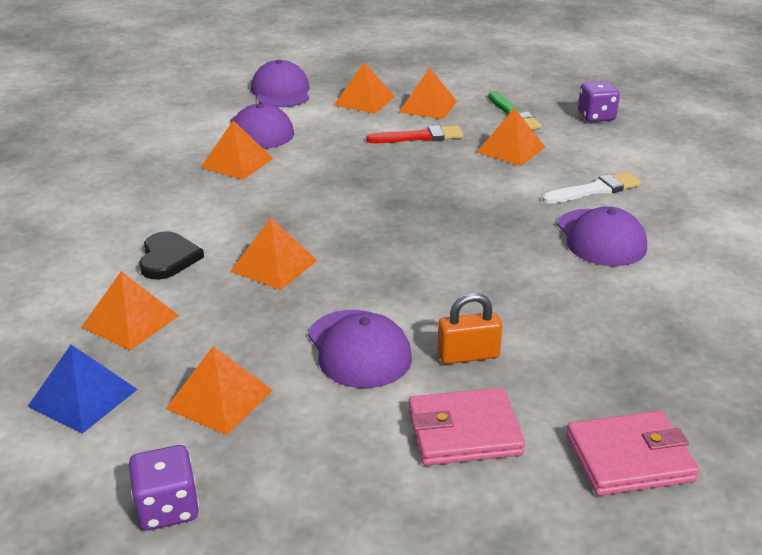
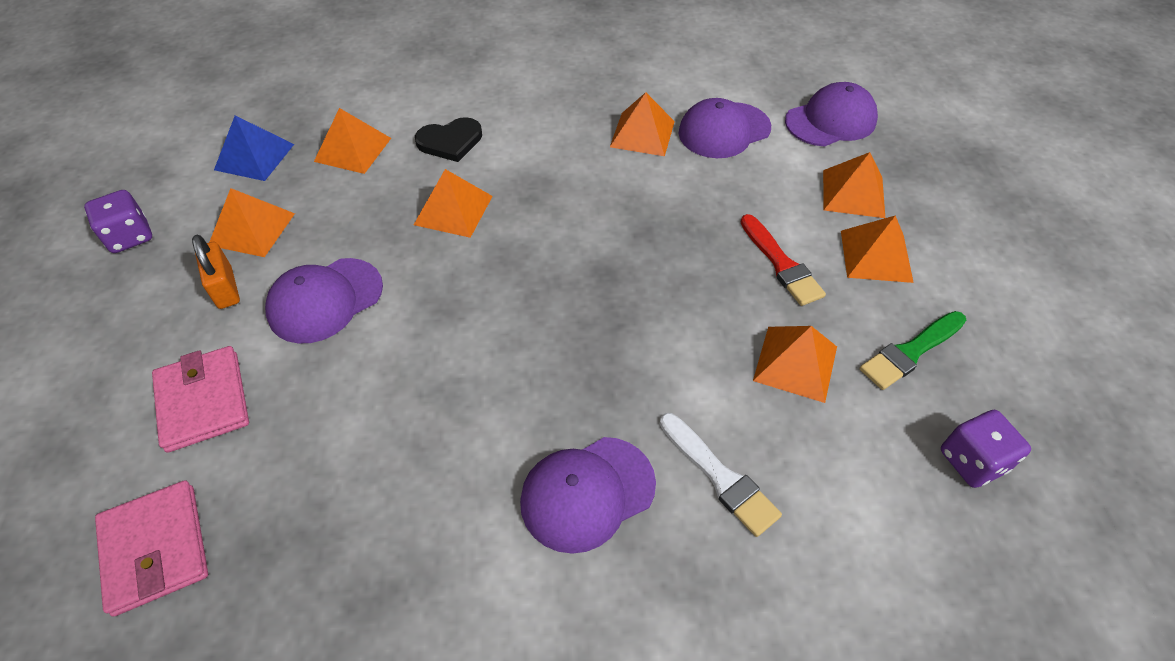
camera: 75 degrees right, 20 degrees up
(468, 355) = (320, 386): orange padlock -> orange padlock (225, 288)

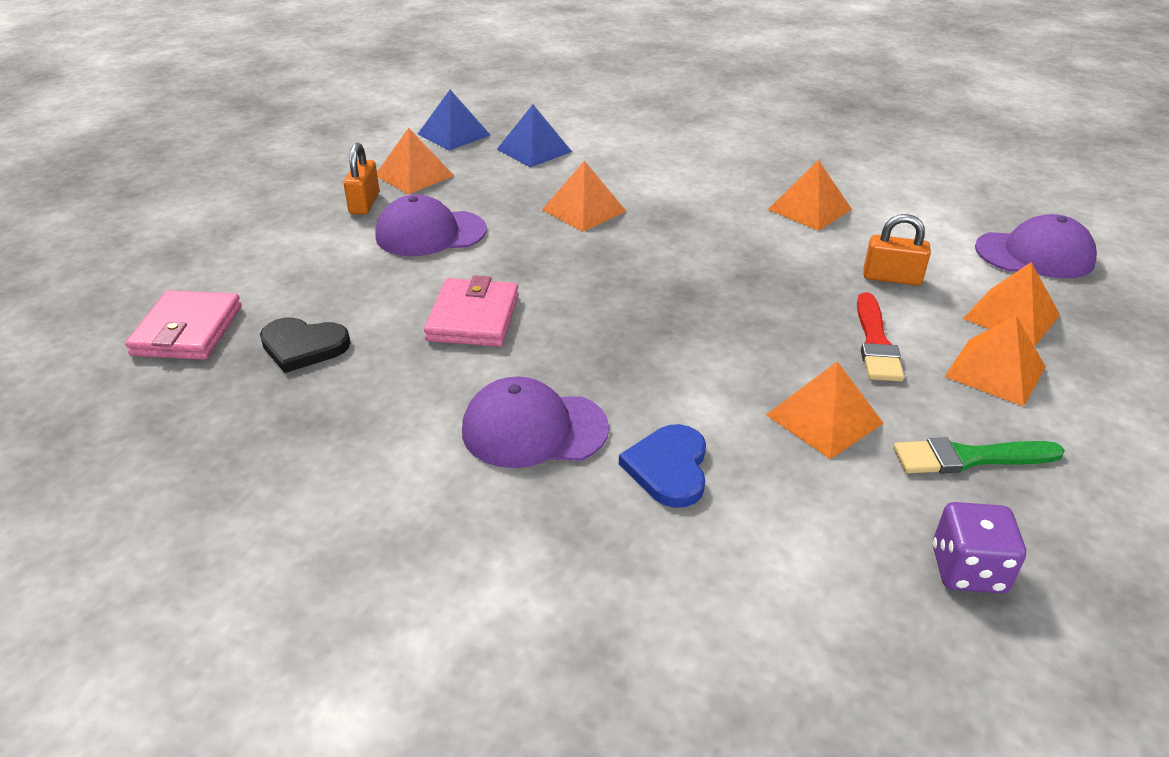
camera: 30 degrees right, 15 degrees down
(130, 236) = (326, 155): purple dice -> none
(203, 401) = (292, 261): pink wallet -> pink wallet (473, 318)
(353, 149) = (534, 150): orange pyramid -> blue pyramid
(450, 141) = (620, 167): black heart -> black heart (303, 346)
(719, 476) = (668, 468): white brush -> blue heart
(724, 130) = (900, 229): purple cap -> none
(750, 187) = (891, 278): none -> orange padlock

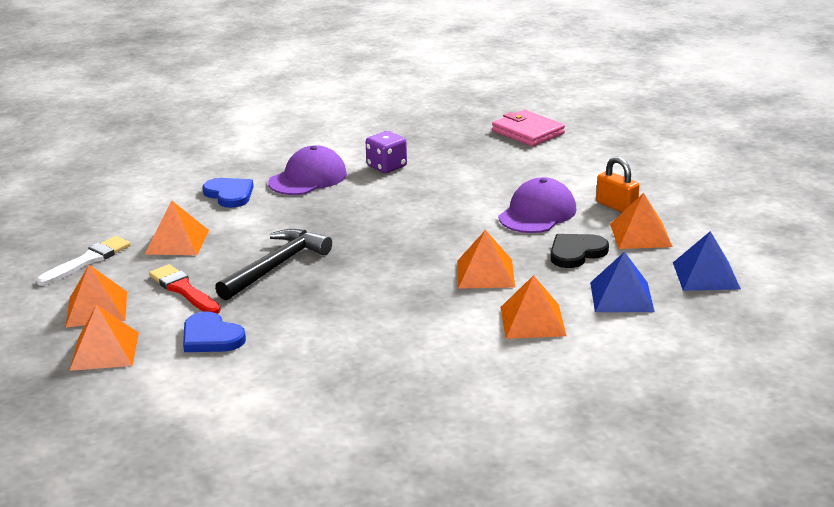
camera: 135 degrees right, 10 degrees down
(303, 346) = (467, 151): black heart -> black heart (576, 253)
(473, 318) = (419, 195): pink wallet -> none
(748, 316) = (276, 266): none -> black hammer
(809, 209) = (333, 363): orange pyramid -> orange pyramid (532, 321)
(891, 278) = (211, 337): orange padlock -> blue heart
(968, 570) = (65, 223): purple dice -> purple dice (387, 166)
(970, 458) = (87, 261): green brush -> white brush
(1034, 255) = (112, 418): purple cap -> none

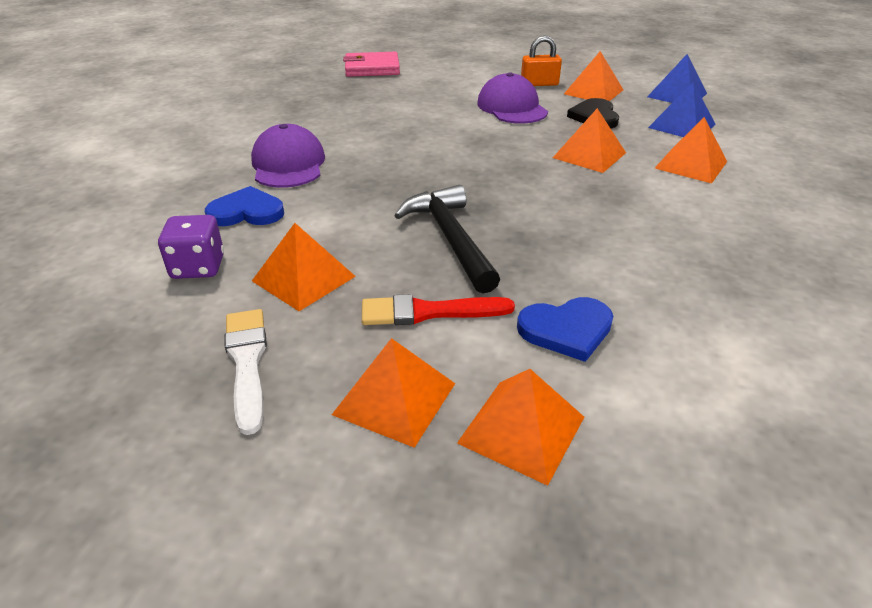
camera: 55 degrees left, 10 degrees up
(387, 166) = (332, 127): purple dice -> purple dice (198, 267)

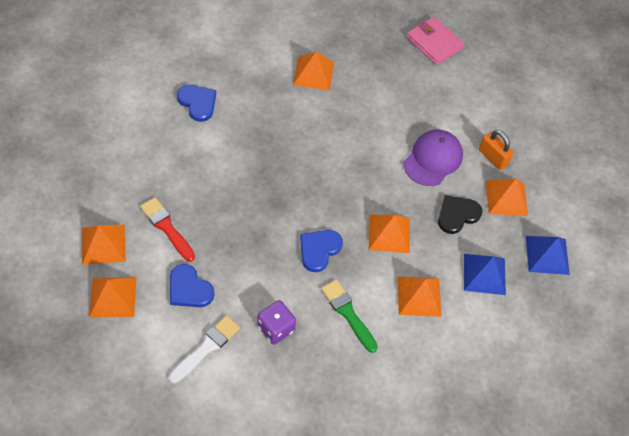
camera: 50 degrees right, 20 degrees up
(198, 267) = (140, 117): purple dice -> purple dice (276, 328)
(247, 362) = (92, 181): white brush -> white brush (206, 348)
(288, 164) = (259, 87): purple cap -> none
(304, 278) = (159, 164): orange pyramid -> orange pyramid (313, 73)
(450, 239) = (235, 206): black hammer -> none
(578, 202) = (319, 250): none -> blue heart
(692, 213) = (348, 313): none -> green brush

